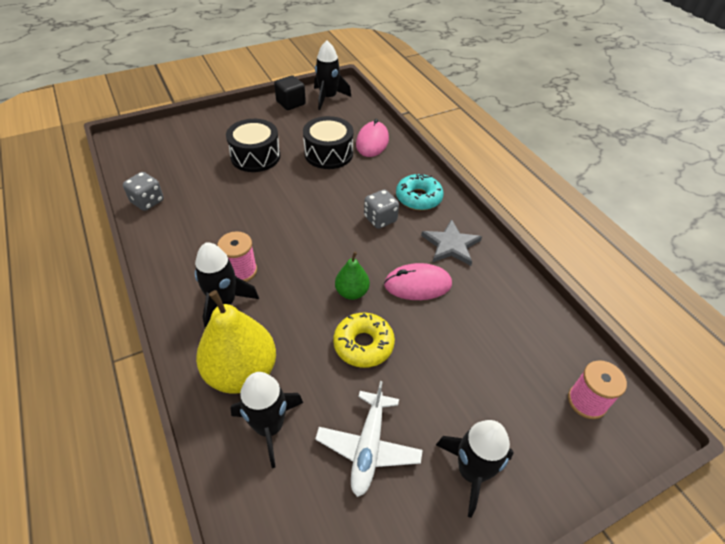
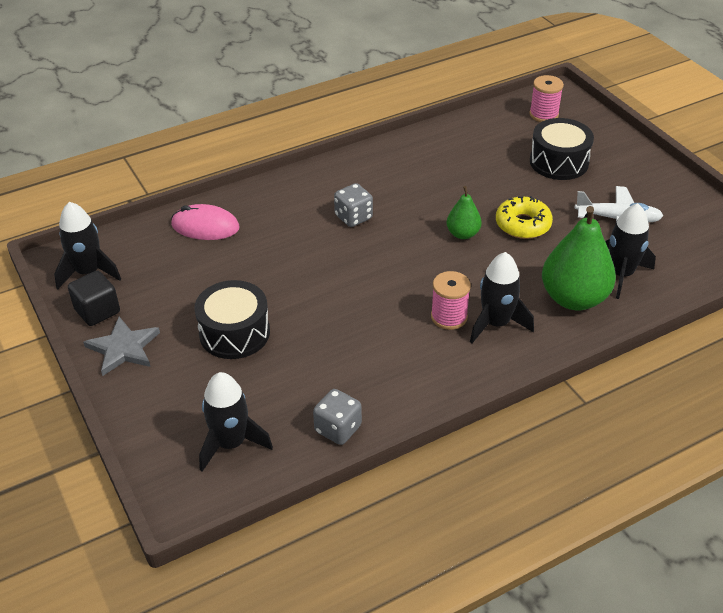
camera: 90 degrees left, 5 degrees down
(242, 372) = (573, 298): yellow pear -> green pear
(328, 153) = (230, 263): black drum -> black drum (559, 162)
(417, 284) = (444, 192): pink mouse -> none
(418, 198) = (315, 190): turquoise donut -> none
(451, 245) = (387, 170): grey star -> grey star (123, 348)
(471, 471) = (618, 170): black rocket -> black rocket (231, 443)

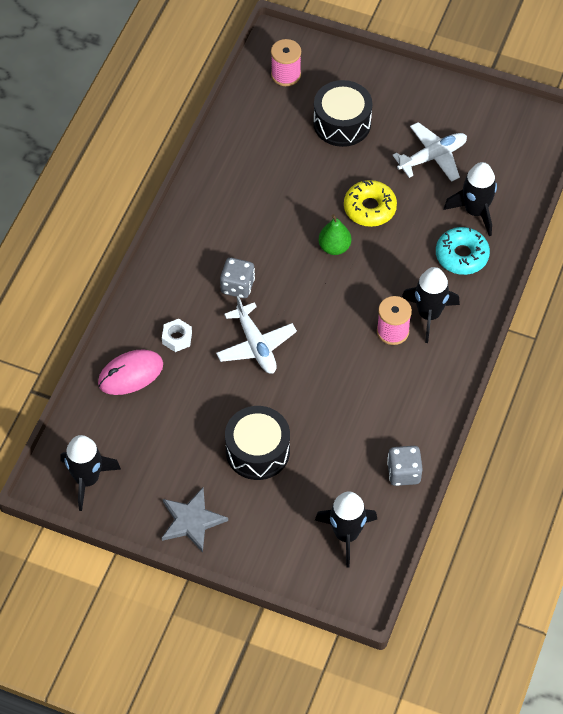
camera: 40 degrees left, 15 degrees up
(97, 311) = (135, 506): black cube -> none
(267, 224) = (177, 338): none -> white nut
(321, 262) = (256, 345): none -> white plane
(573, 298) = (461, 255): green pear -> turquoise donut

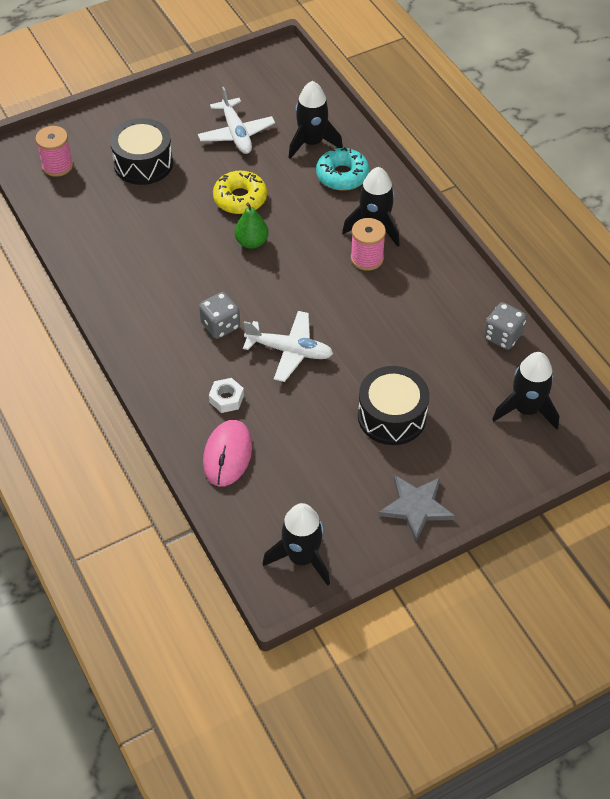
camera: 50 degrees left, 5 degrees down
(433, 157) = (236, 134): white plane -> white plane turned 150 degrees clockwise

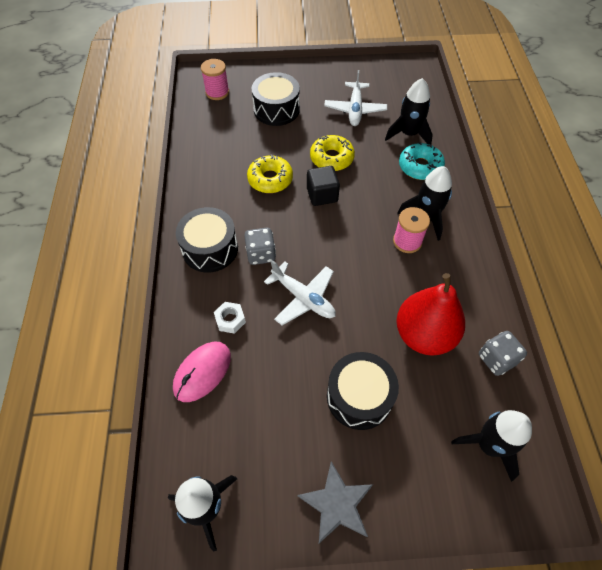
camera: 25 degrees right, 5 degrees up
(161, 340) = (210, 249): none -> black drum
(184, 245) = (270, 179): none -> yellow donut
(251, 242) = (322, 195): green pear -> black cube
(426, 340) = (424, 334): none -> red pear

